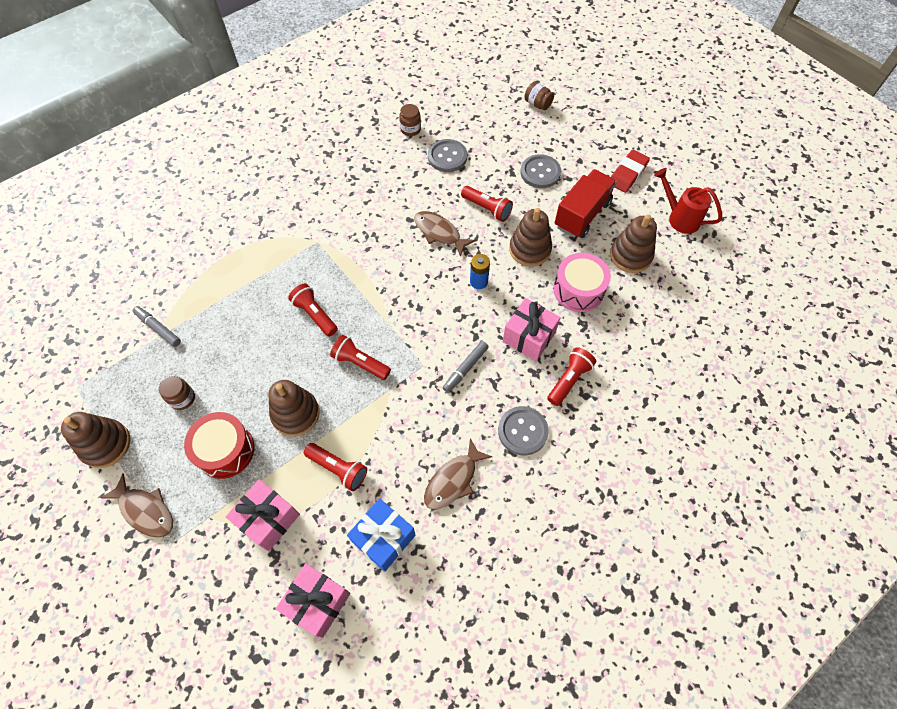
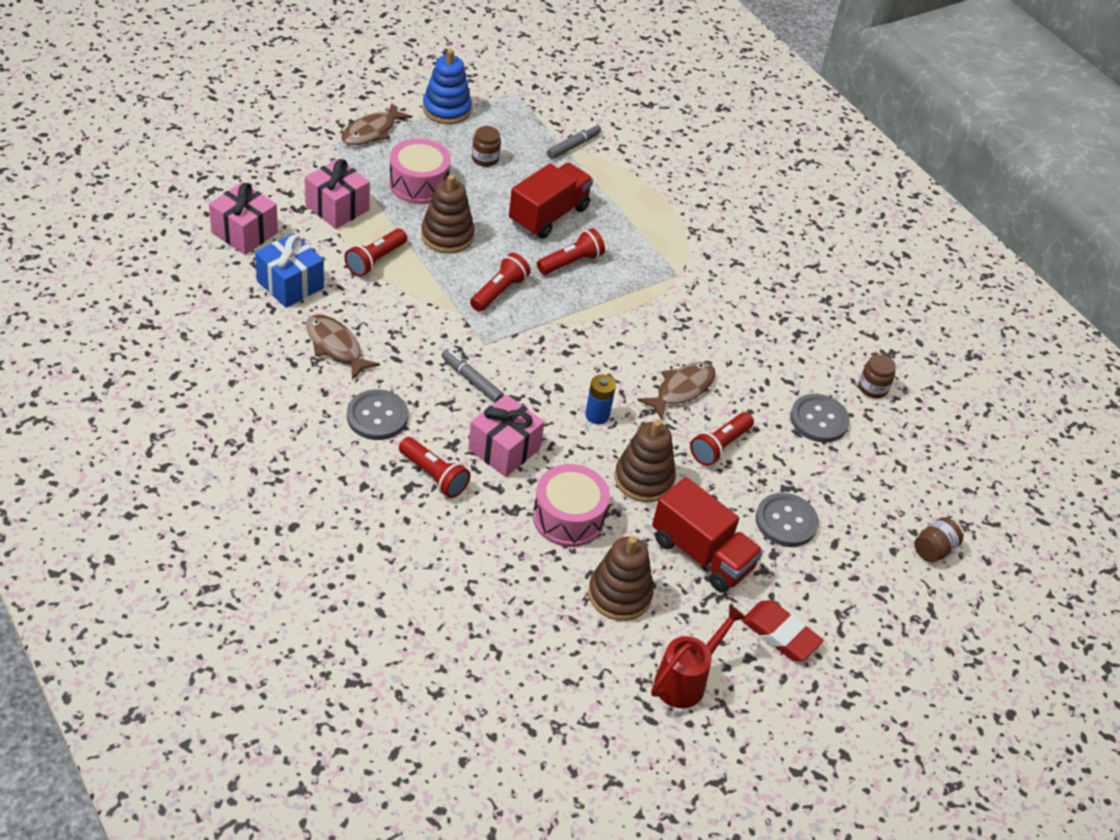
camera: 90 degrees right, 15 degrees down
(105, 444) = (446, 109): brown stacking toy -> blue stacking toy
(225, 450) = (419, 184): red drum -> pink drum
(257, 337) = (548, 215): none -> red truck

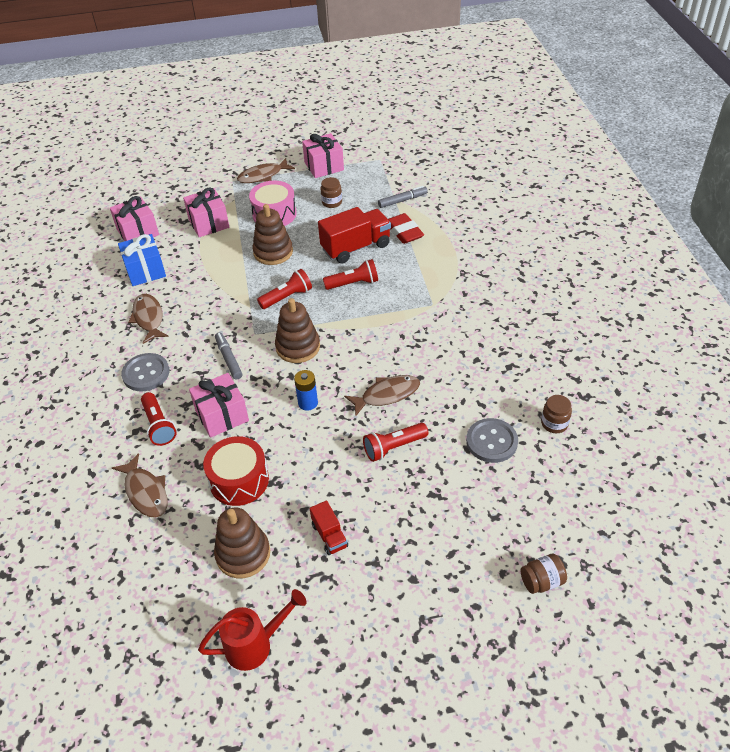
camera: 30 degrees right, 0 degrees up
(375, 260) = (212, 262): red flashlight -> none
(446, 109) = (324, 166): blue stacking toy -> pink gift
(466, 554) = (145, 492): none -> brown fish
(568, 517) = (239, 480): pink drum -> red drum
(644, 479) = (316, 461): brown stacking toy -> brown stacking toy (298, 347)
(702, 554) = (329, 535): red truck -> red truck, size x0.52
(780, 634) = (359, 625): red eraser -> red eraser (404, 232)
(786, 521) = (417, 524): grey button -> none

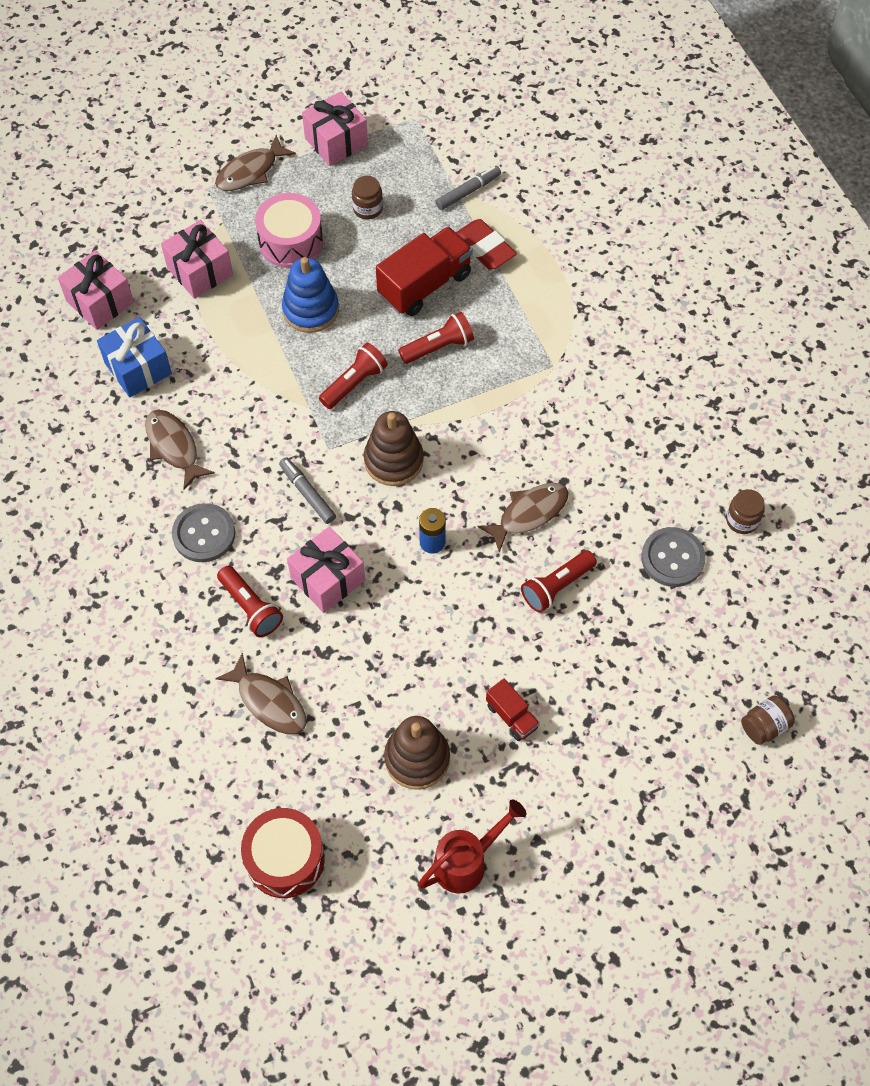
camera: 15 degrees left, 15 degrees up
(239, 480) = (380, 665): red drum -> red drum (285, 859)
(273, 252) = (310, 310): brown stacking toy -> blue stacking toy

